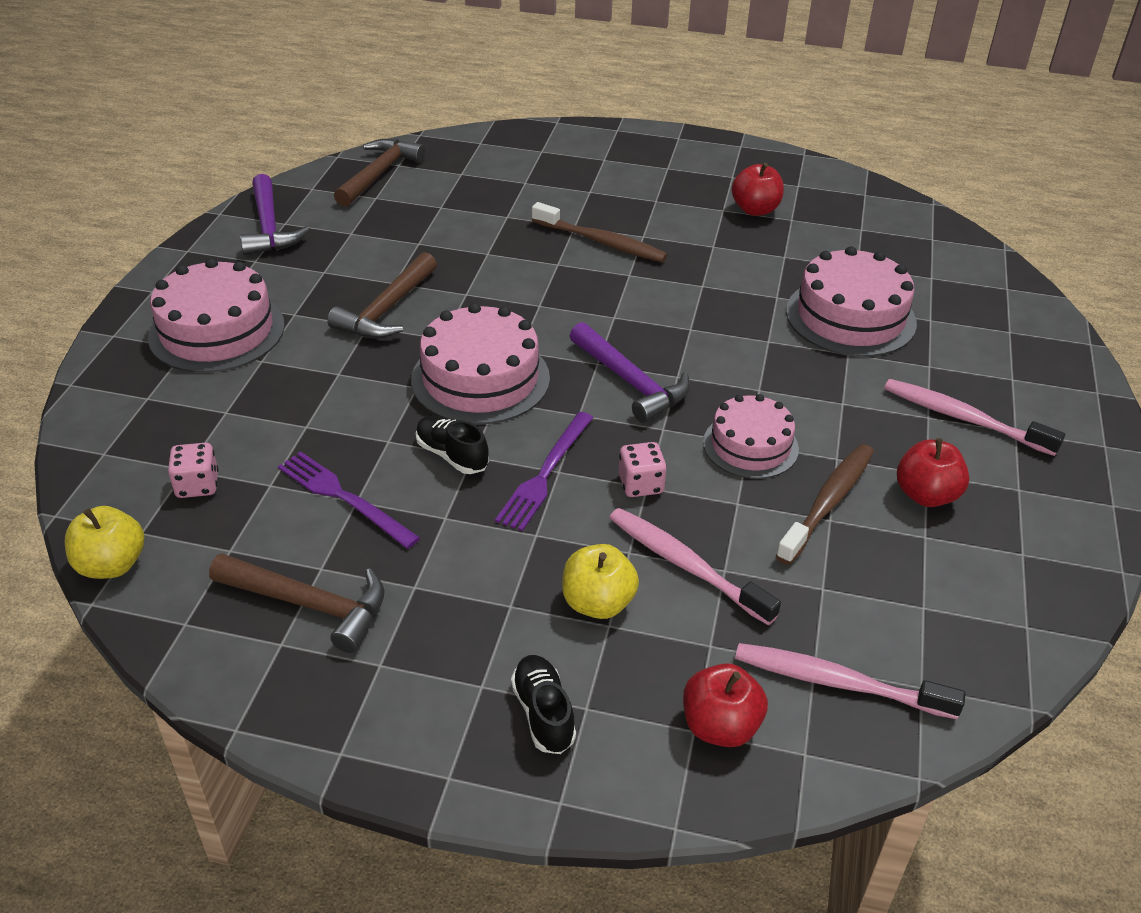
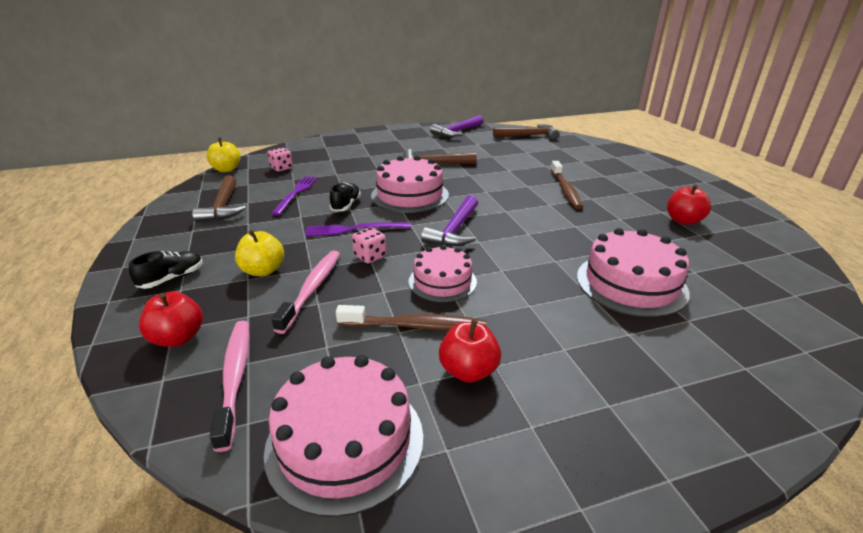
camera: 60 degrees right, 10 degrees down
(217, 331) = (378, 144): pink cake -> pink cake (345, 441)
(964, 418) = (586, 369): pink toothbrush -> none

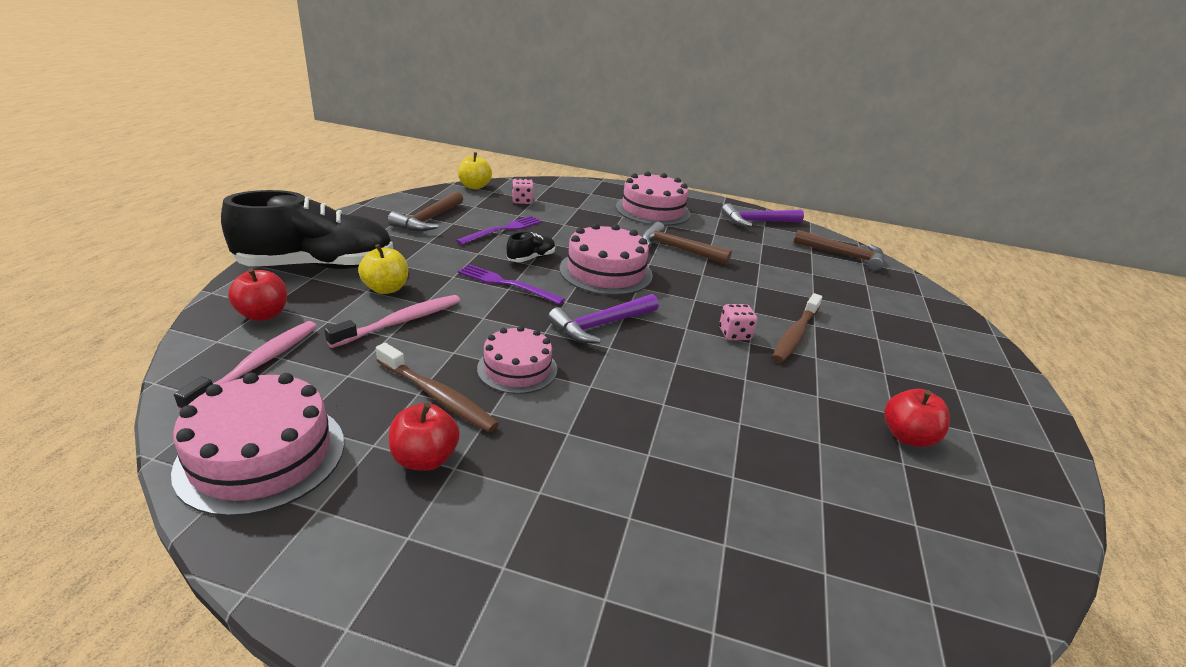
camera: 30 degrees right, 0 degrees up
(172, 278) = (317, 266): black shoe -> black shoe, size x2.35
(370, 256) = (486, 315): pink dice -> pink dice (734, 334)
(631, 284) = (715, 470): pink cake -> pink cake (652, 210)

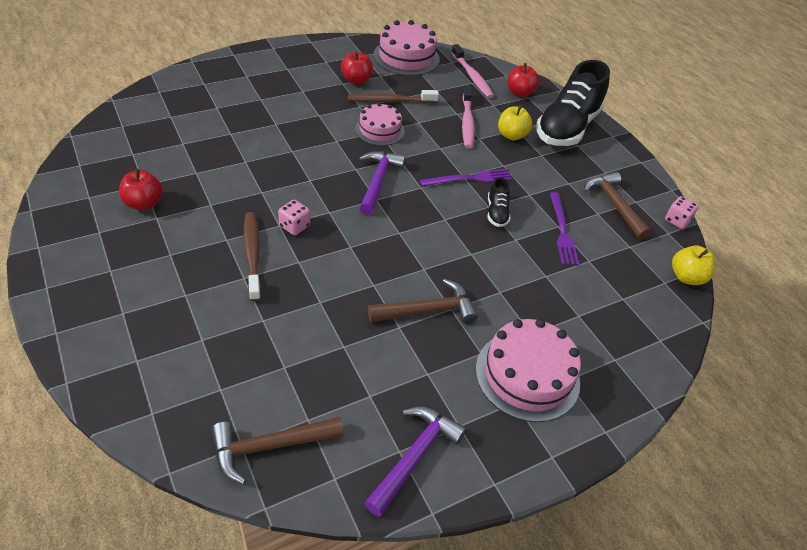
camera: 135 degrees right, 15 degrees up
(522, 201) = (623, 285): pink dice -> pink dice (677, 221)
(606, 272) = (437, 234): pink cake -> none

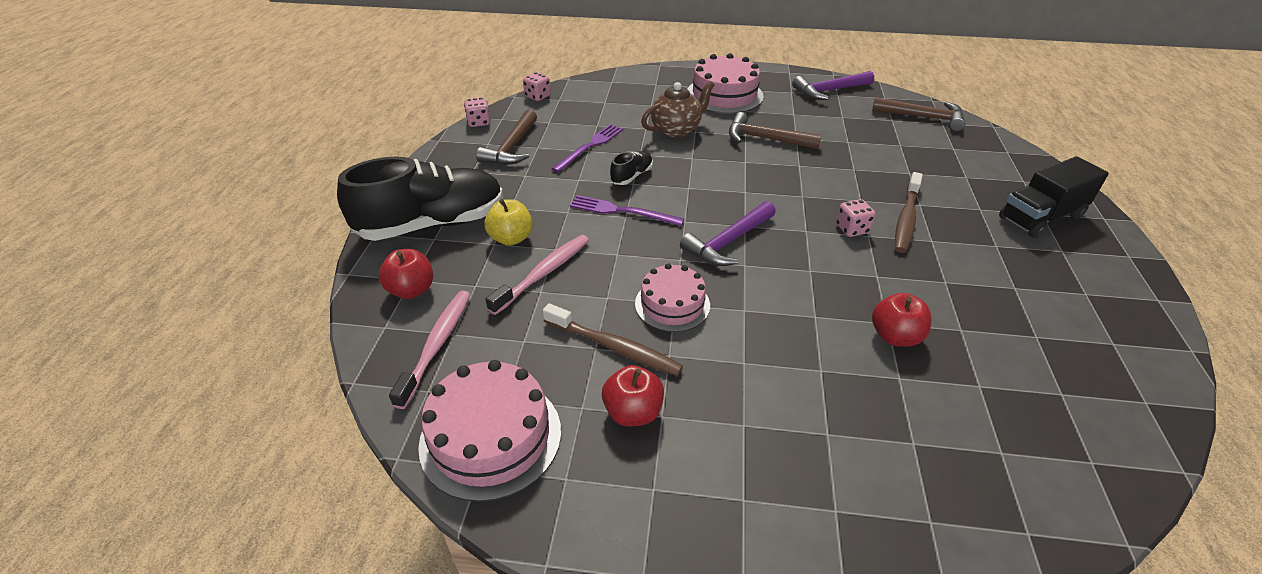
camera: 140 degrees left, 5 degrees down
(124, 306) = (1041, 217): none -> black truck
(144, 203) = (1033, 309): red apple -> red apple (895, 336)
(518, 286) = (676, 130): none -> brown teapot
(686, 277) = (537, 96): yellow apple -> pink dice

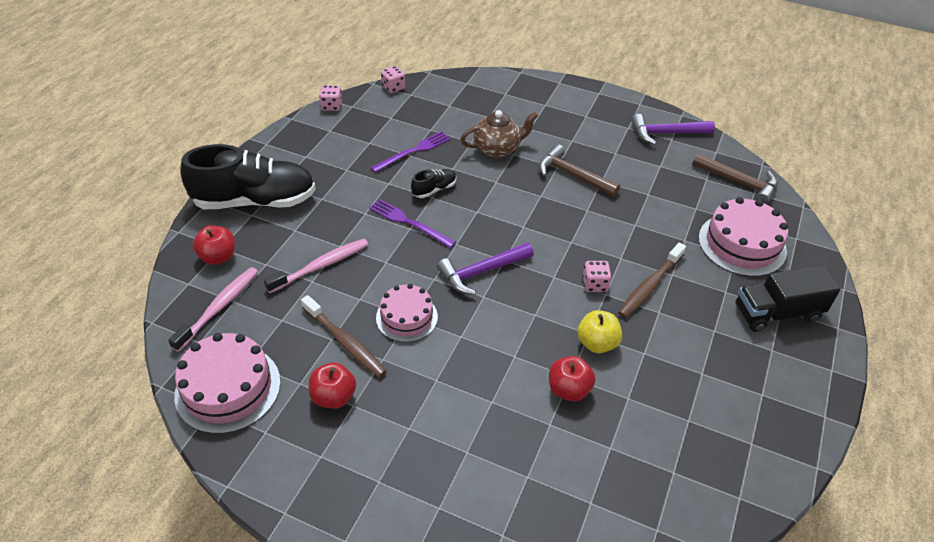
camera: 15 degrees right, 5 degrees up
(511, 238) = (310, 228): yellow apple -> yellow apple (597, 343)
(512, 147) = (348, 139): brown hammer -> none
(724, 95) = (562, 118): pink cake -> pink cake (742, 244)

